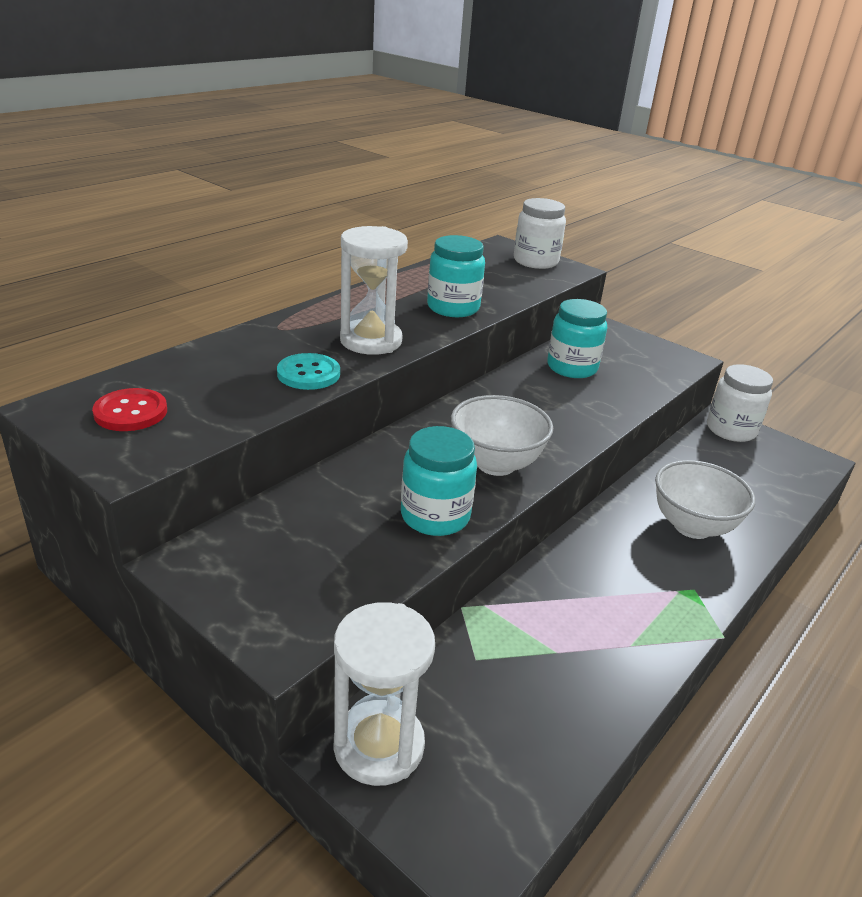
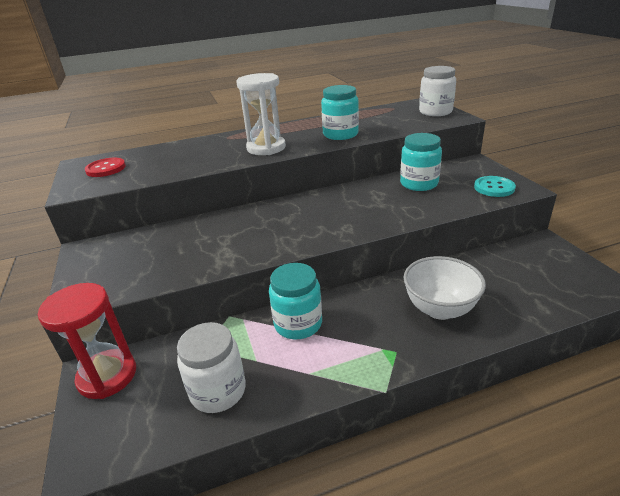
camera: 35 degrees right, 0 degrees up
(308, 374) = (210, 161): turquoise button -> turquoise button (494, 188)
(379, 746) = (107, 376): white hourglass -> red hourglass
(435, 516) = (227, 254): turquoise jar -> turquoise jar (298, 324)
(496, 464) = (297, 232): white bowl -> none
(731, 430) = (546, 249): white jar -> white jar (218, 391)

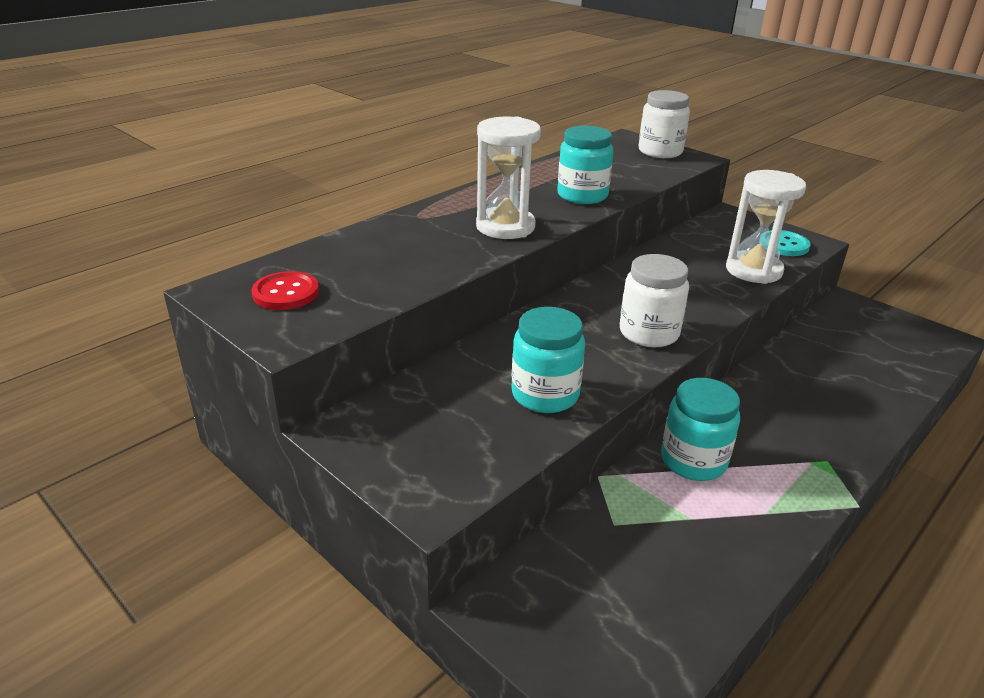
camera: 30 degrees left, 0 degrees up
(107, 376) = (524, 602): red hourglass -> none
(218, 391) = (688, 568): white jar -> white jar (649, 333)
(419, 184) = (698, 251): turquoise jar -> turquoise jar (545, 395)
(439, 309) = (822, 401): white bowl -> none
(446, 202) = (753, 270): none -> white hourglass

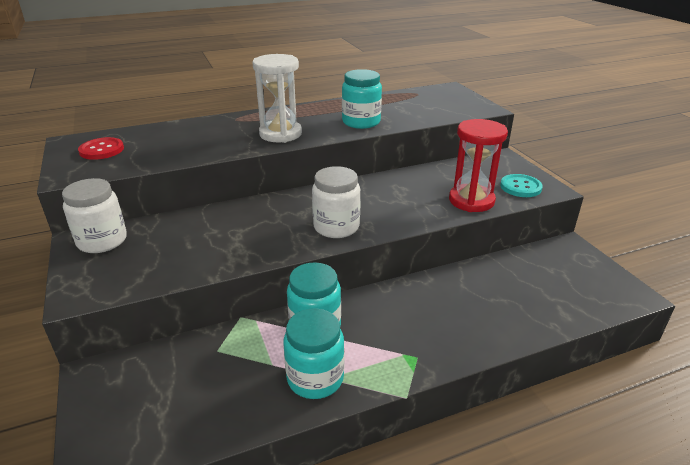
camera: 25 degrees right, 0 degrees up
(545, 395) = (219, 249): turquoise jar -> turquoise jar (315, 378)
(660, 152) = (462, 101): white jar -> white jar (102, 241)
(753, 270) = (471, 201): white hourglass -> red hourglass

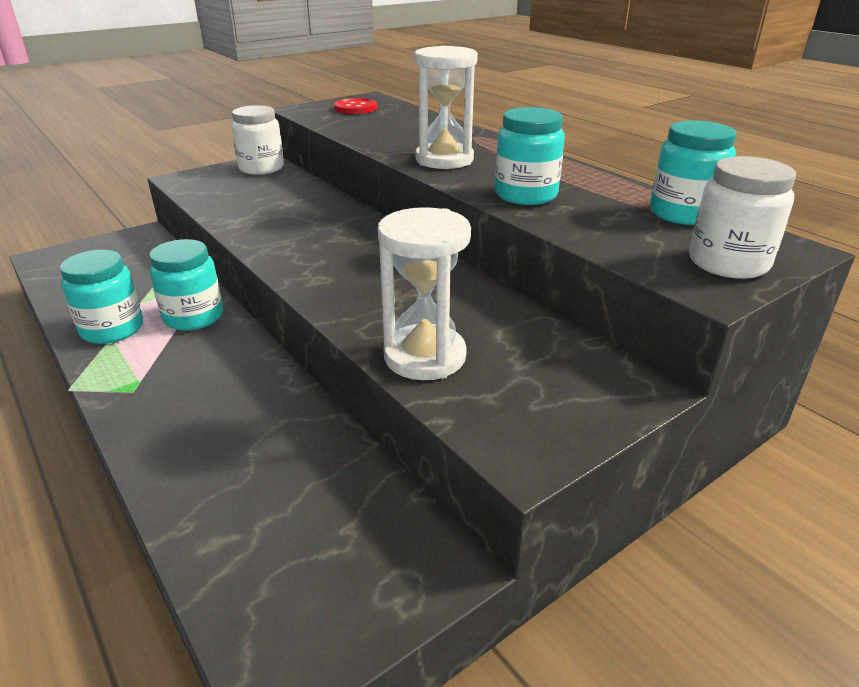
camera: 75 degrees right, 0 degrees up
(336, 227) = (309, 260): white jar -> white jar (728, 263)
(404, 96) = (683, 213): none -> turquoise jar
(471, 201) = (424, 356): red hourglass -> white hourglass
(520, 187) = (510, 413): turquoise button -> none

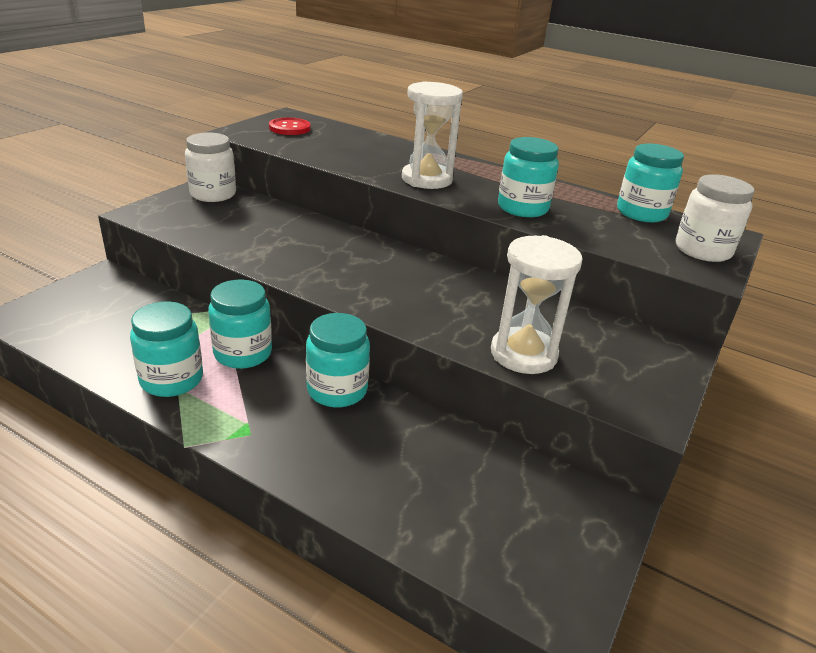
camera: 25 degrees left, 0 degrees up
(248, 366) = (337, 390): none -> turquoise jar

